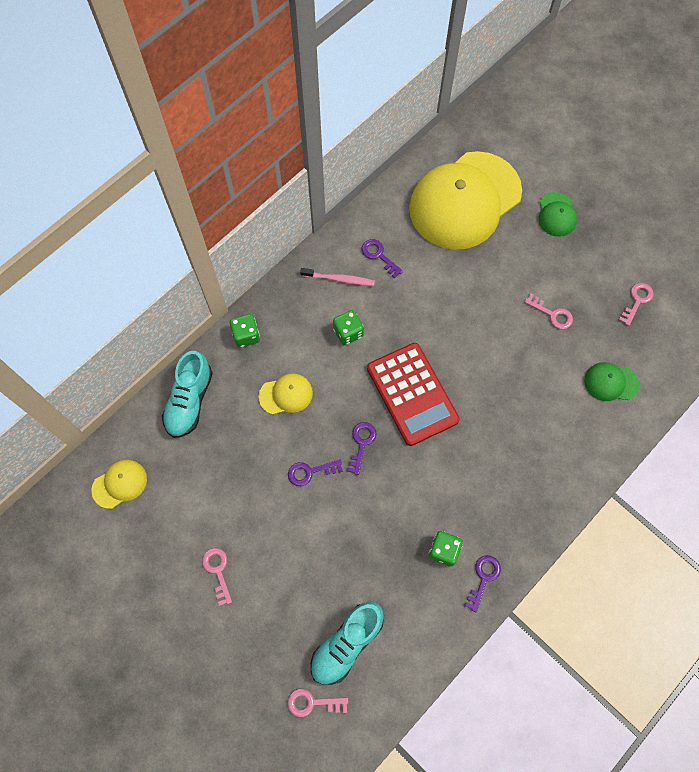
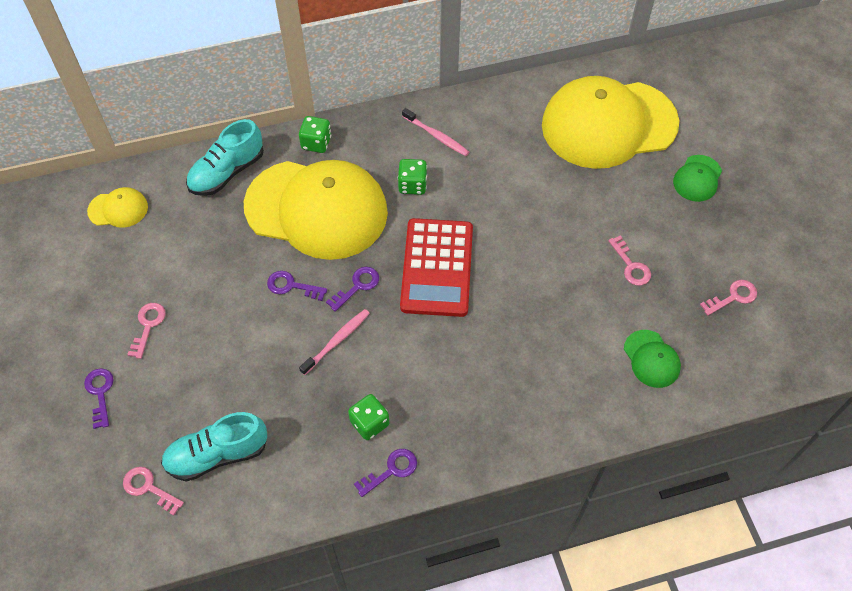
camera: 30 degrees right, 10 degrees down
(286, 394) = (317, 209): yellow cap -> yellow cap, size x2.45
(376, 498) = (336, 341): none -> pink toothbrush
(379, 256) = (489, 133): purple key -> purple key (100, 393)
(610, 382) = (651, 359): green cap -> green cap turned 150 degrees counterclockwise

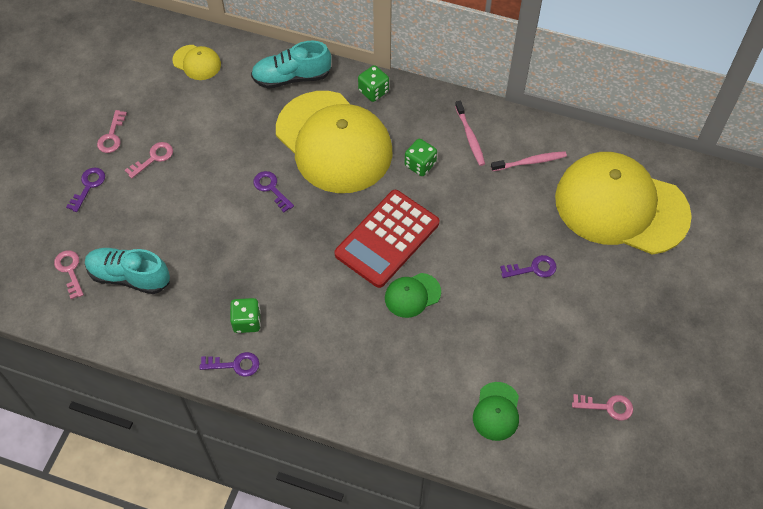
camera: 35 degrees right, 0 degrees up
(336, 341) = (271, 248): pink toothbrush -> pink toothbrush (530, 162)
(357, 286) = (317, 217): purple key -> purple key (533, 268)
(631, 266) = (542, 330): pink key -> pink key (112, 136)
(697, 178) = (660, 294): green cap -> green cap (412, 295)

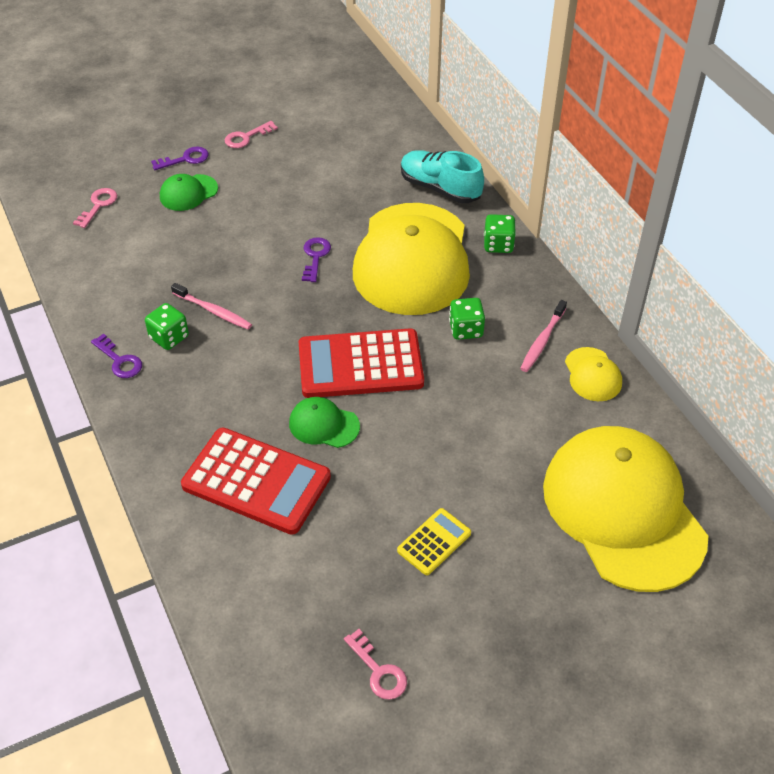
camera: 45 degrees right, 10 degrees down
(129, 276) = (131, 240): turquoise shoe -> none
(153, 158) = (256, 172): pink key -> none
(197, 62) = (377, 129): yellow cap -> yellow cap (593, 375)
(417, 364) = (256, 481): none -> red calculator
(496, 411) = (272, 580): green cap -> green cap (188, 193)
(530, 162) = (575, 403): pink toothbrush -> pink toothbrush (213, 311)
(533, 268) = (462, 492): purple key -> none
(552, 310) = (434, 542): none -> yellow calculator

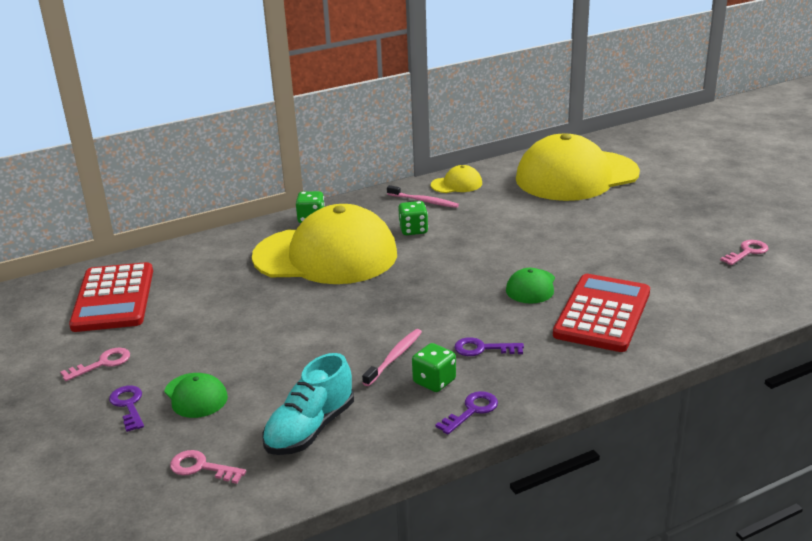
camera: 90 degrees left, 20 degrees down
(246, 137) = (102, 363): pink key -> pink key turned 90 degrees counterclockwise
(315, 257) = (317, 304): purple key -> purple key (482, 349)
(360, 364) = (459, 273): red calculator -> red calculator (113, 298)
(434, 542) = (630, 236): yellow calculator -> none
(440, 188) = (229, 246): turquoise shoe -> turquoise shoe (310, 429)

